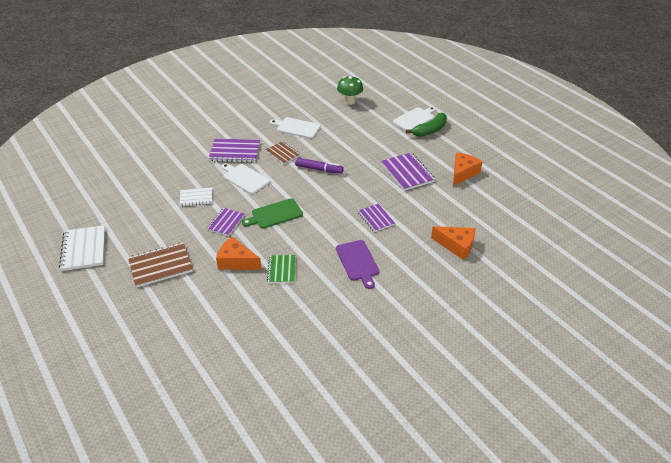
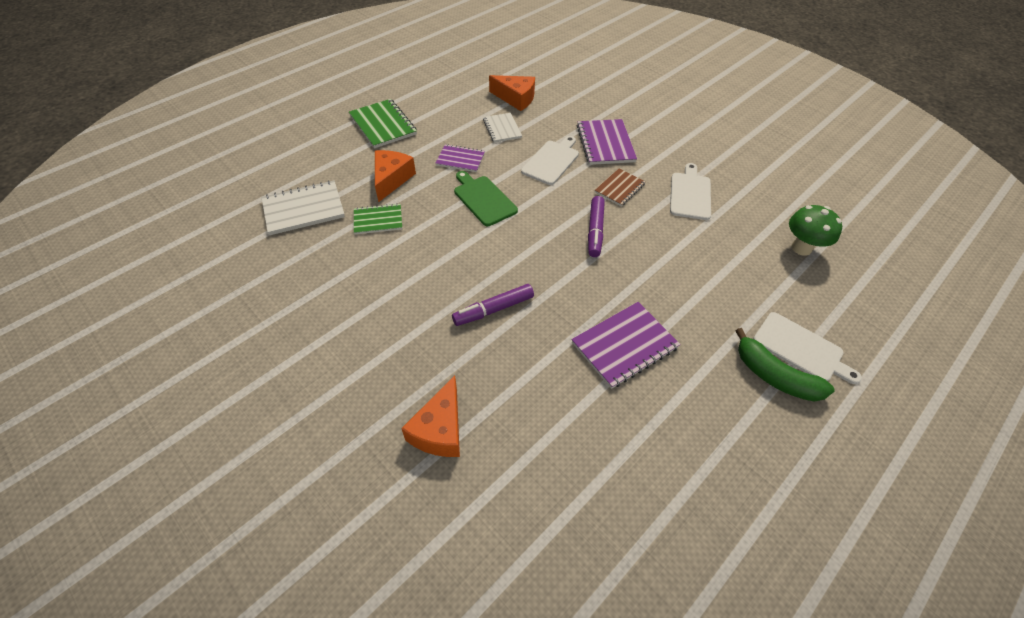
camera: 80 degrees right, 10 degrees up
(84, 249) = (406, 73): white notebook -> white notebook (304, 209)
(160, 266) = (383, 125): brown notebook -> green notebook
(358, 262) = (394, 296): purple cutting board -> none
(376, 218) = (493, 309): purple notebook -> purple marker
(463, 173) = (654, 439): orange cheese -> orange cheese (516, 99)

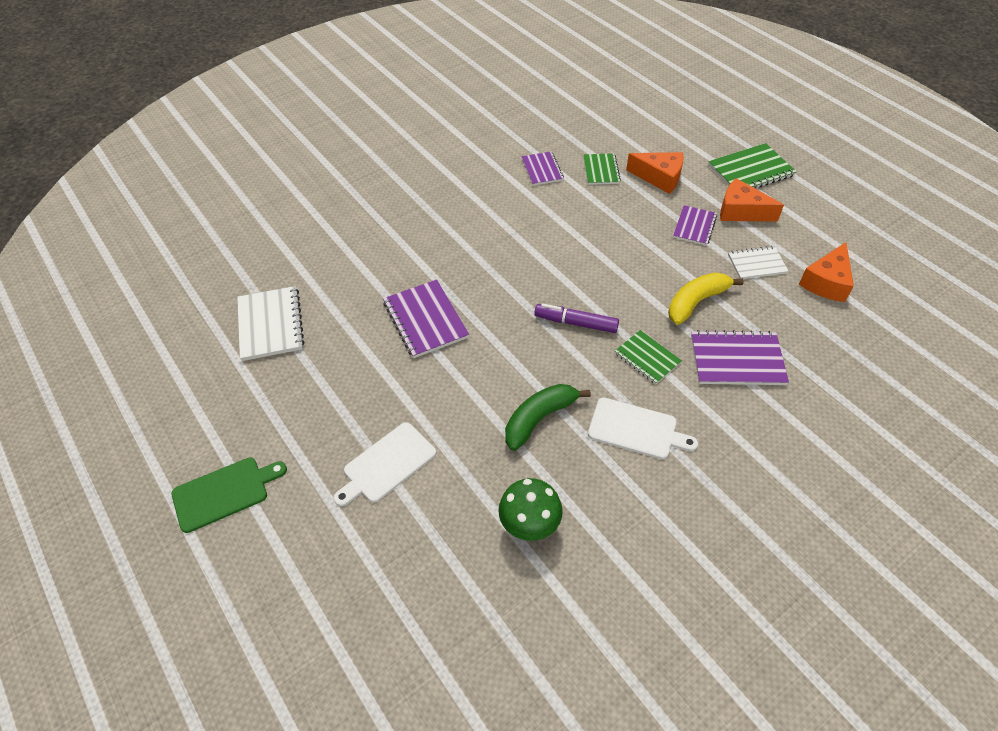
camera: 100 degrees right, 0 degrees up
(304, 209) = (617, 127): white notebook -> white notebook (270, 325)
(375, 268) = (542, 169): none -> purple notebook
(439, 429) = (380, 203): orange cheese -> orange cheese (741, 211)
(483, 199) = (629, 240): green cutting board -> green cutting board (224, 493)
(493, 309) = (483, 238): purple marker -> none
(552, 161) = (696, 302): white cutting board -> yellow banana
(619, 188) = (647, 358): brown notebook -> green notebook
(774, 376) = (363, 428): green banana -> green banana (539, 418)

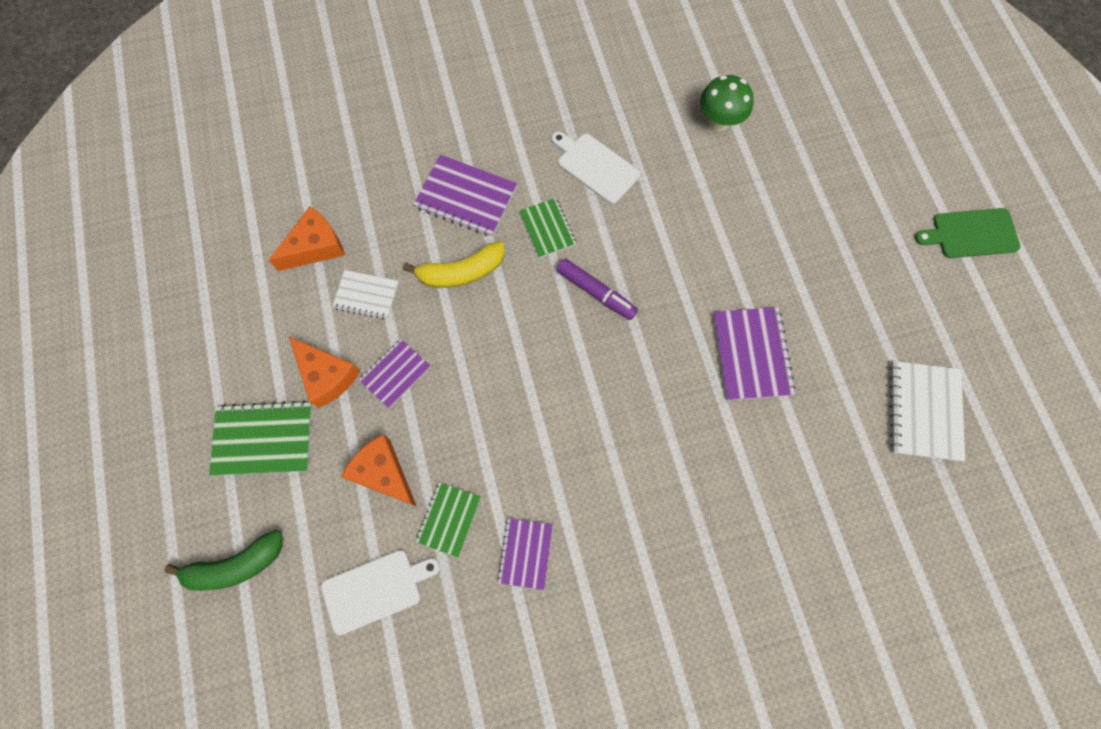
camera: 160 degrees left, 20 degrees up
(387, 464) = (824, 210): white cutting board -> white cutting board (376, 589)
(539, 418) = (675, 205): green banana -> green banana (236, 565)

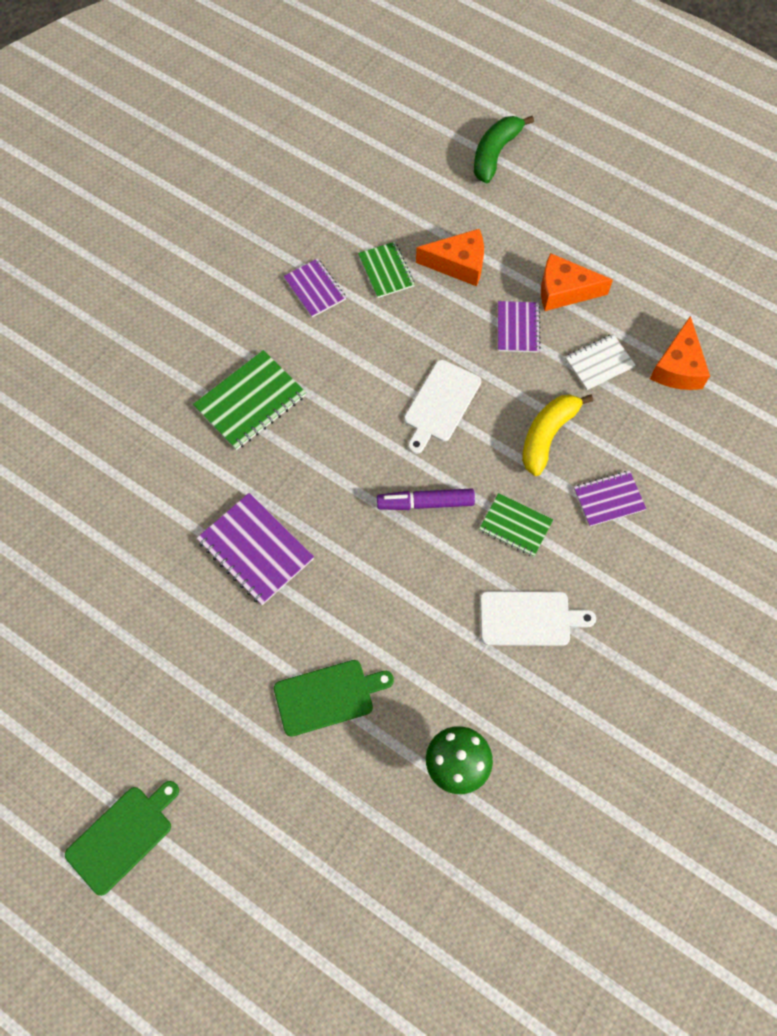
camera: 140 degrees right, 5 degrees down
(263, 439) = (560, 225): green notebook -> green notebook (250, 401)
(376, 589) = (394, 202): white cutting board -> white cutting board (440, 404)
(466, 197) = (609, 499): purple notebook -> purple notebook, size x0.63
(772, 218) = (328, 696): none -> green cutting board
(924, 411) = (76, 611): white notebook -> none

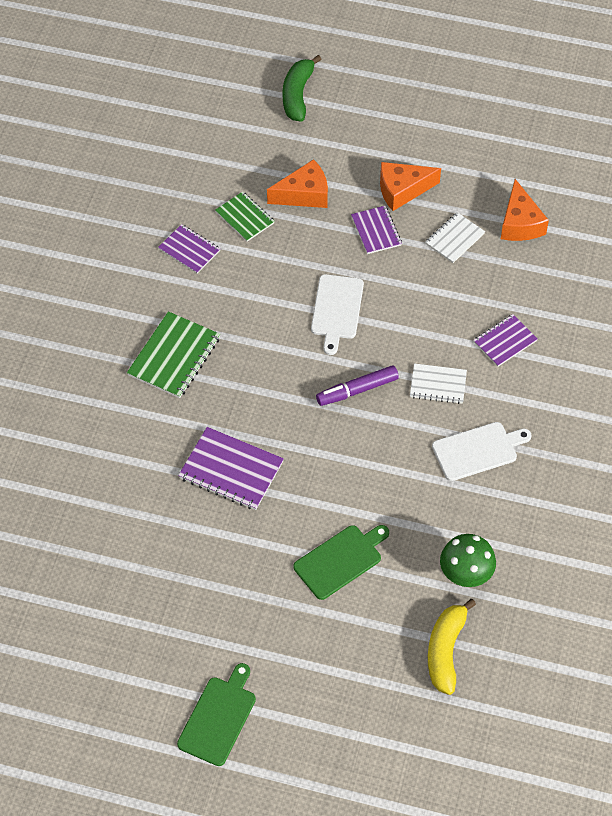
camera: 20 degrees left, 10 degrees down
(515, 525) = (438, 384): green notebook -> white notebook
(547, 435) = (435, 307): yellow banana -> yellow banana (445, 650)

